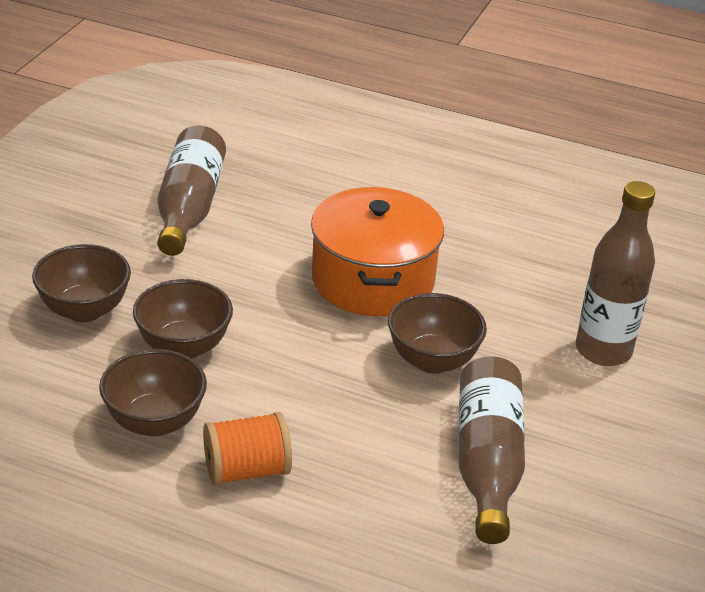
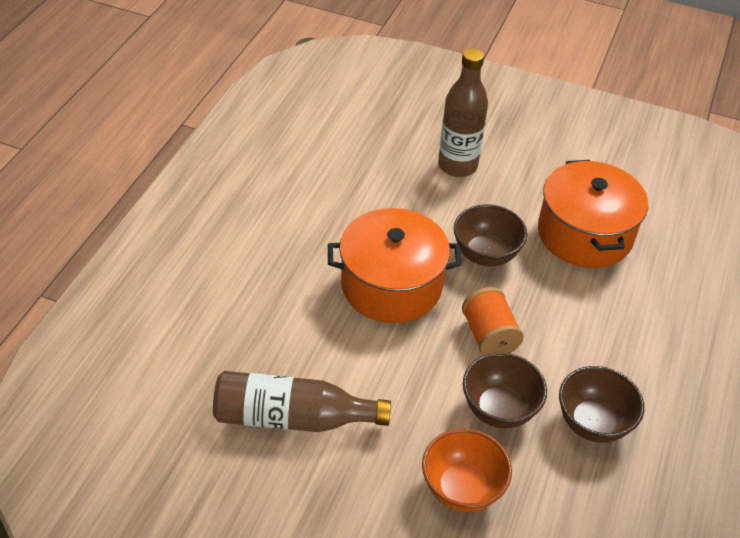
camera: 90 degrees left, 10 degrees up
(84, 310) = (462, 489): brown bowl -> orange bowl
(247, 470) = (628, 363): orange spool -> orange spool (489, 336)
(487, 463) = (584, 234): brown bottle -> orange pot

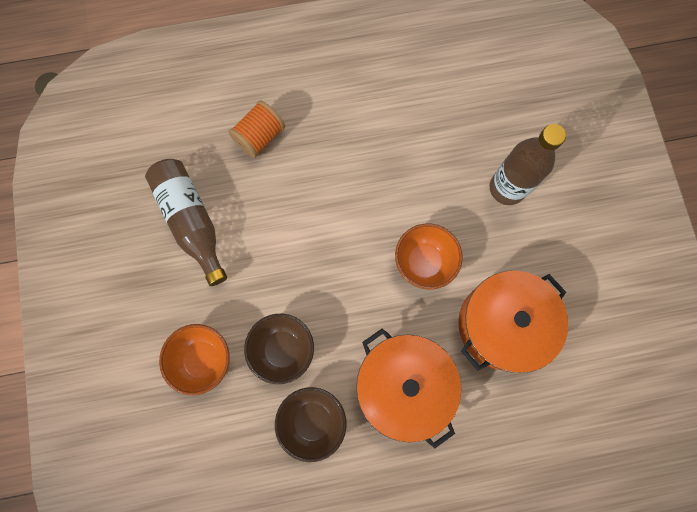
camera: 60 degrees right, 30 degrees up
(391, 285) = (346, 214): orange pot -> orange pot (403, 385)
(485, 255) = (424, 262): brown bowl -> orange bowl
(489, 336) = (344, 307): orange spool -> orange spool (260, 137)

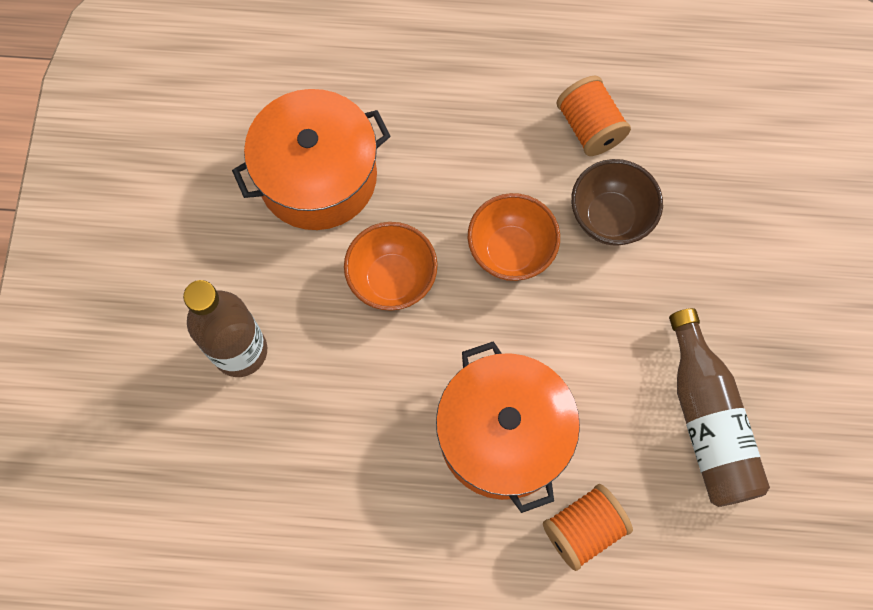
camera: 165 degrees left, 5 degrees down
(203, 359) = (717, 231): orange bowl -> orange bowl (510, 251)
(312, 420) = (589, 127): brown bowl -> orange spool
(403, 385) = (466, 138): orange pot -> orange pot (503, 435)

